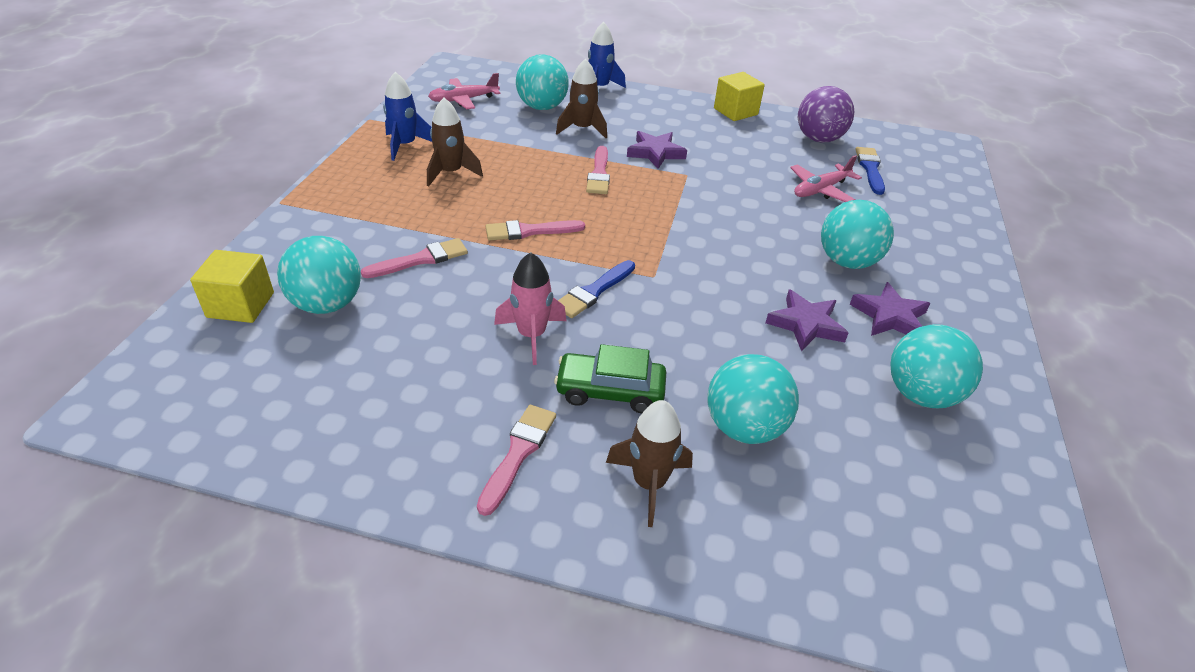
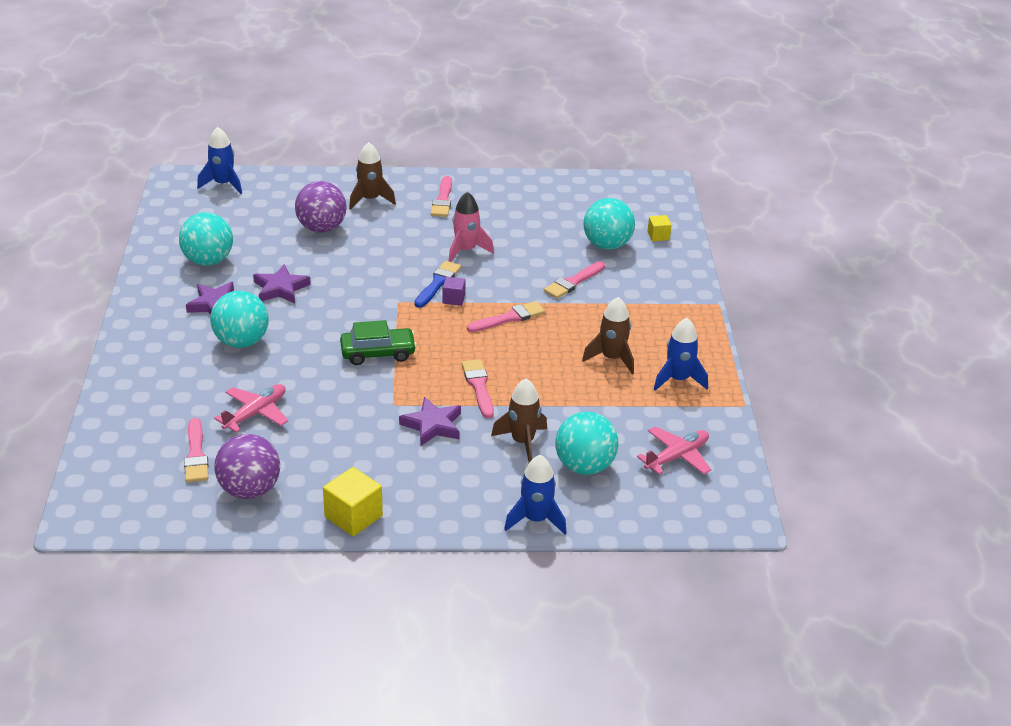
camera: 165 degrees right, 5 degrees down
(240, 305) = (658, 236): yellow cube -> yellow cube, size x0.57
(583, 266) = (453, 299): none -> purple cube
(610, 391) = (404, 232): green car -> green car (378, 353)
(744, 427) = (321, 228): turquoise ball -> purple ball
(870, 169) = (196, 455): blue brush -> pink brush
(945, 602) = (223, 184): none -> blue rocket

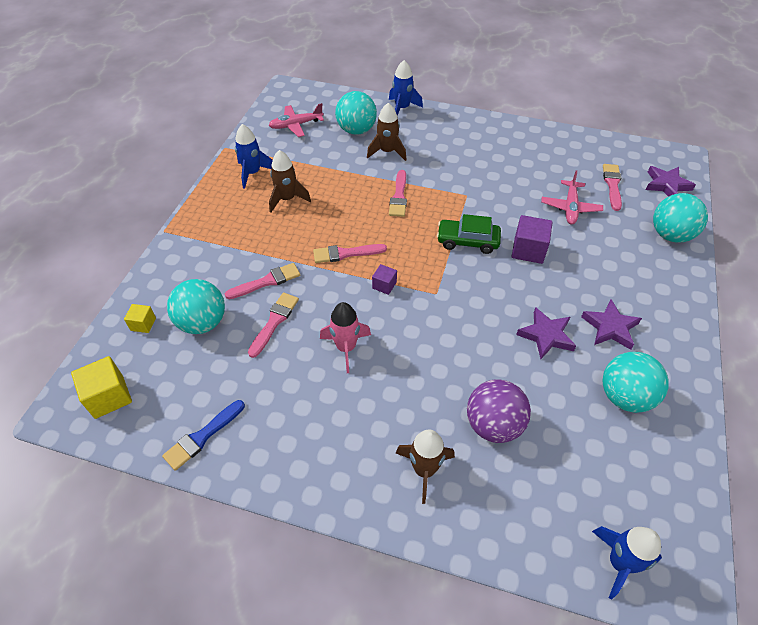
camera: 160 degrees left, 15 degrees up
(241, 342) = (583, 277): turquoise ball -> turquoise ball (670, 235)
(249, 490) = (574, 155): purple ball -> none
(256, 413) = (570, 207): pink plane -> pink plane turned 45 degrees counterclockwise
(305, 356) = (528, 250): none -> purple cube
(353, 516) = (509, 129): yellow cube -> yellow cube (109, 396)
(432, 425) = (443, 174): purple star -> purple star (666, 185)
(438, 283) = (391, 308): blue brush -> blue brush (202, 437)
(443, 200) = (336, 446): pink brush -> pink brush (274, 322)

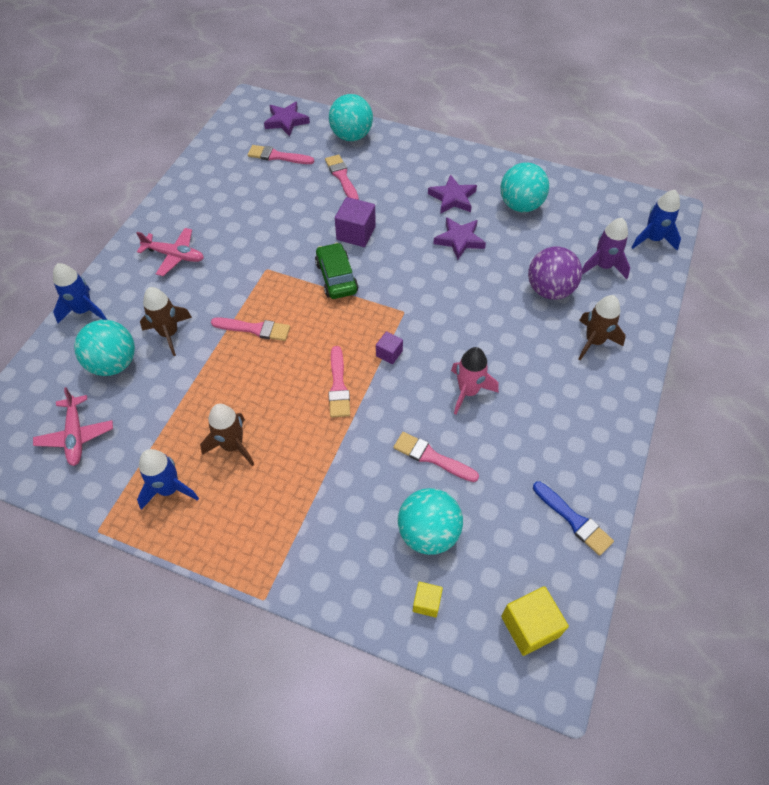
camera: 85 degrees left, 5 degrees up
(267, 281) = (372, 466): pink brush -> pink brush (342, 177)
(467, 241) = (336, 277): green car -> green car turned 150 degrees clockwise
(548, 489) = (603, 266): none -> purple rocket
(570, 207) = (303, 192): pink plane -> pink plane (175, 256)

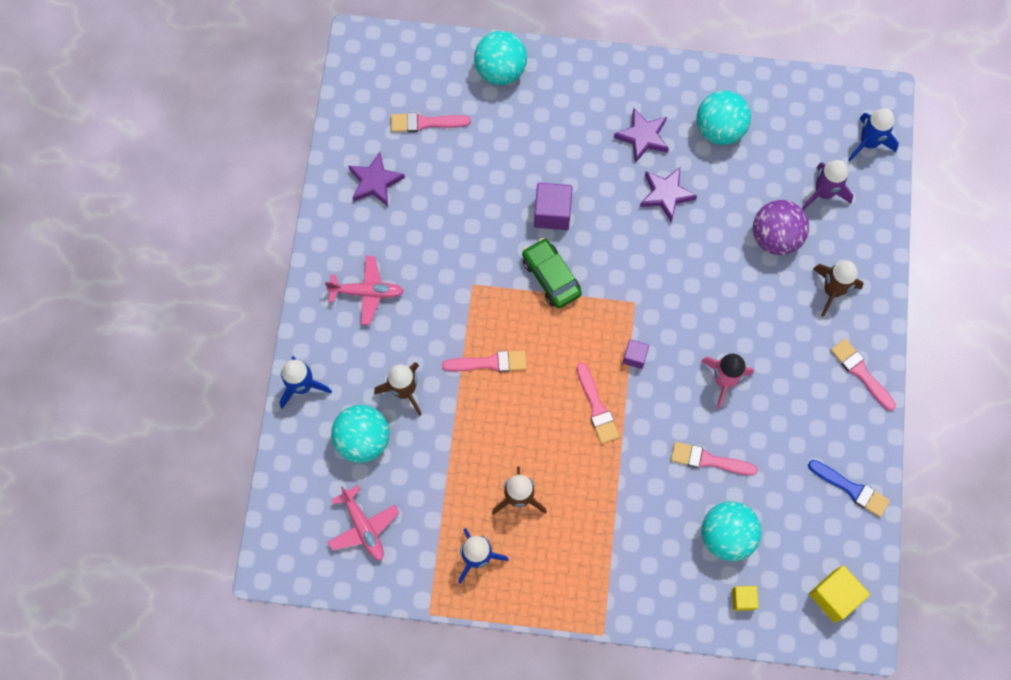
camera: 15 degrees left, 15 degrees up
(286, 121) = (415, 65): purple star -> purple star (375, 182)
(342, 177) = (510, 136): pink brush -> pink brush (861, 372)

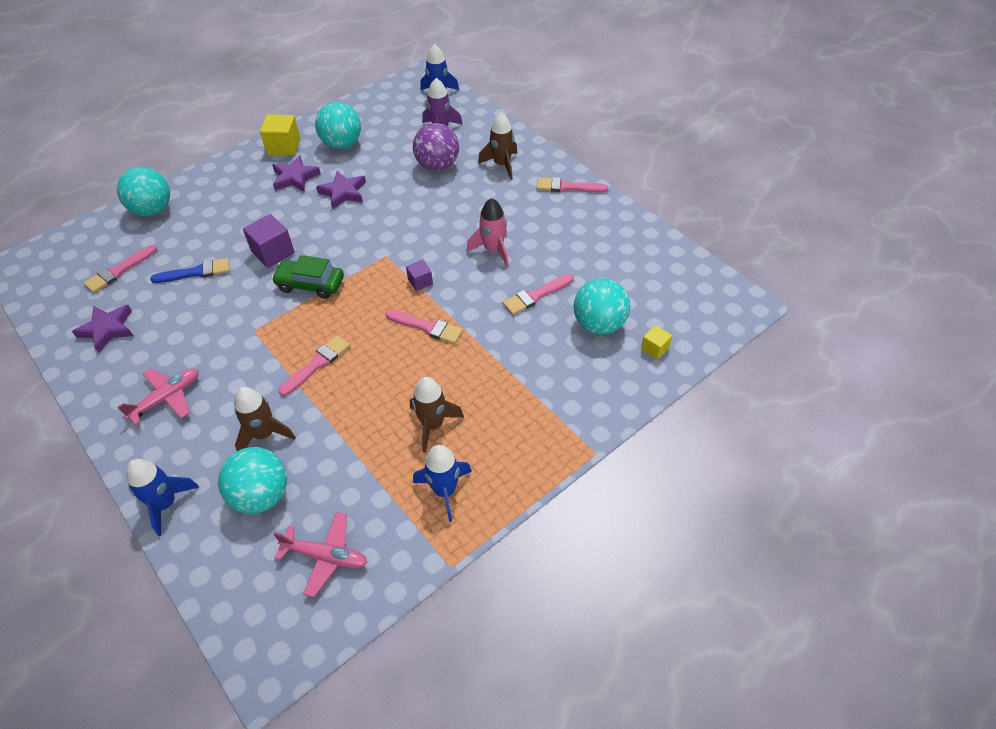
camera: 45 degrees left, 20 degrees down
(834, 596) = (702, 299): yellow cube -> yellow cube (284, 147)
(851, 489) = (637, 241): blue brush -> blue brush (196, 272)

